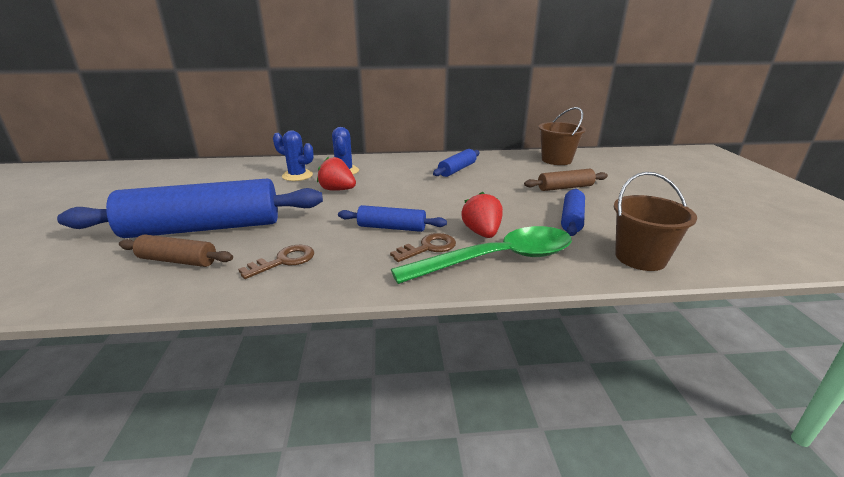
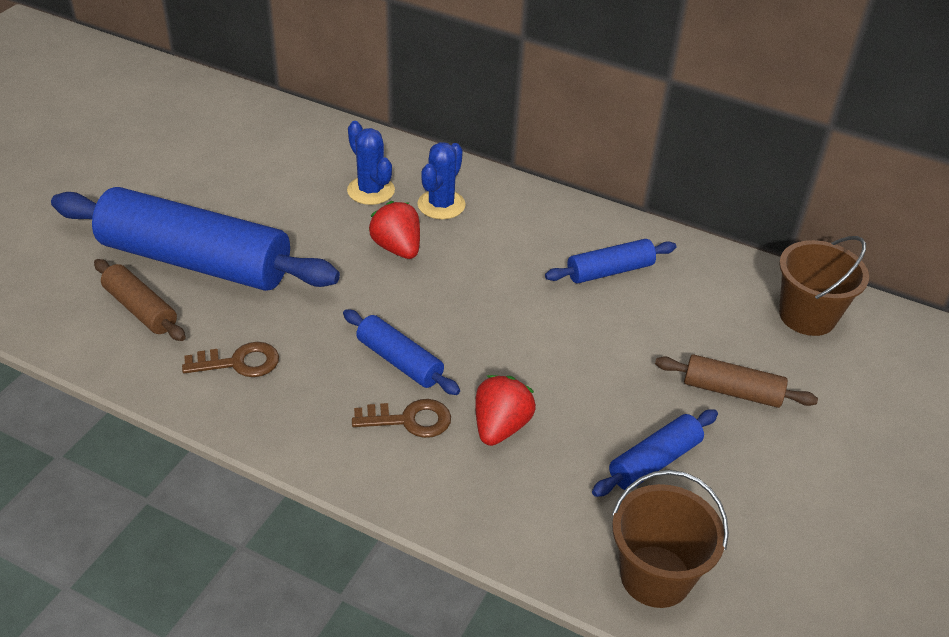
camera: 30 degrees right, 15 degrees up
(497, 260) = (470, 482): green spoon -> none

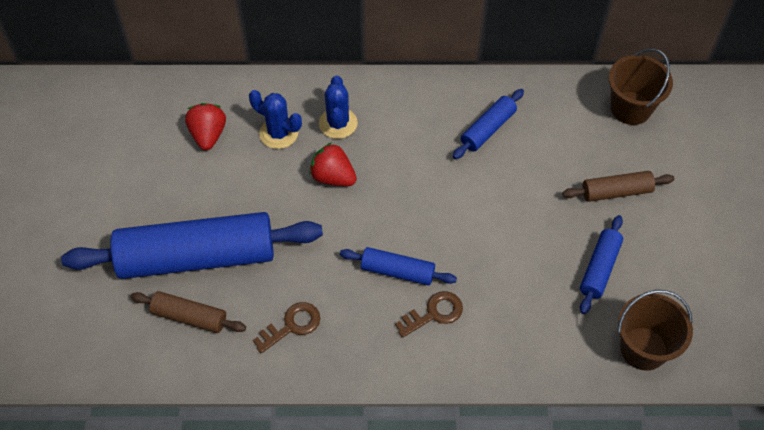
camera: 25 degrees left, 15 degrees up
(500, 427) = (493, 290): red strawberry -> red strawberry (208, 135)

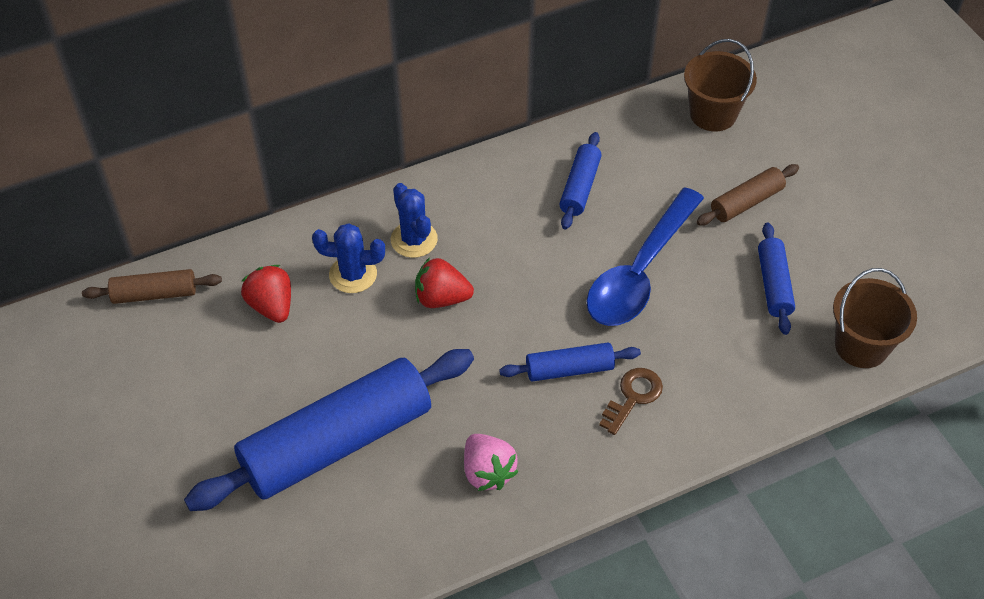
camera: 25 degrees left, 5 degrees down
(189, 317) = (366, 510): brown rolling pin -> brown rolling pin (154, 294)
(291, 326) = (487, 472): brown key -> pink strawberry
(496, 216) = (640, 272): none -> blue spoon

